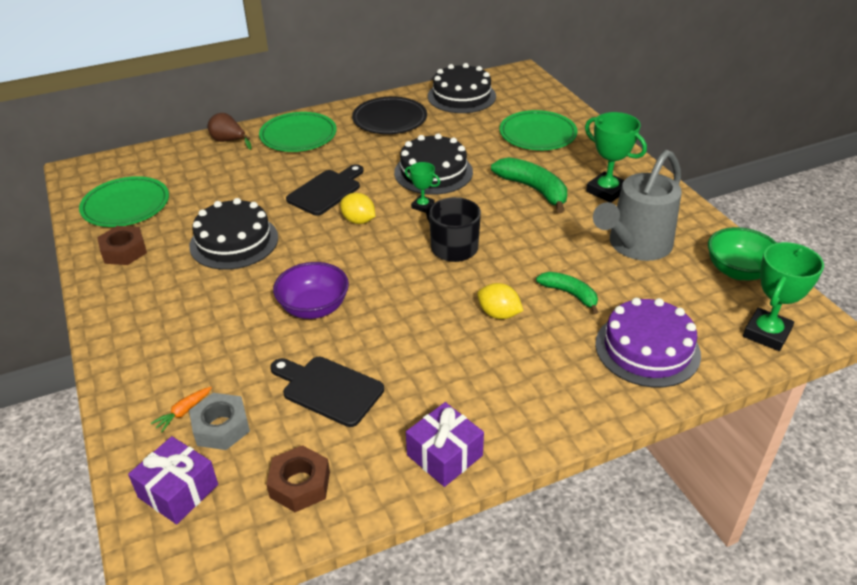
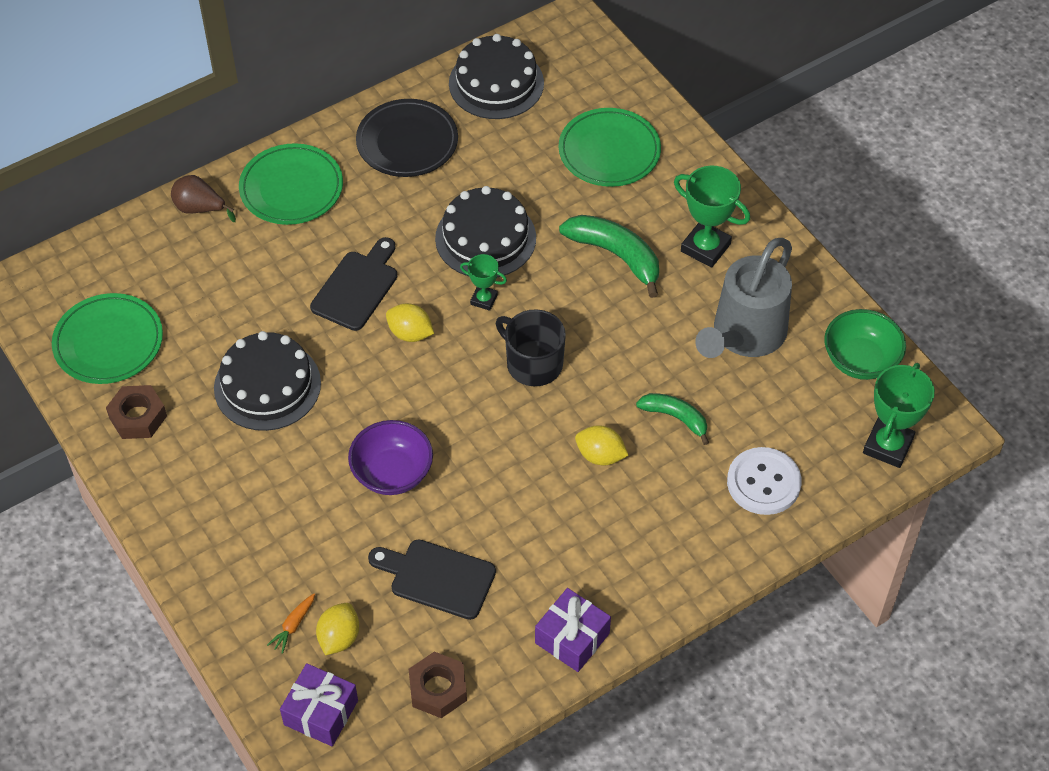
camera: 10 degrees left, 15 degrees up
(221, 427) = (339, 638): grey nut -> yellow lemon
(647, 349) = (763, 483): purple cake -> white button

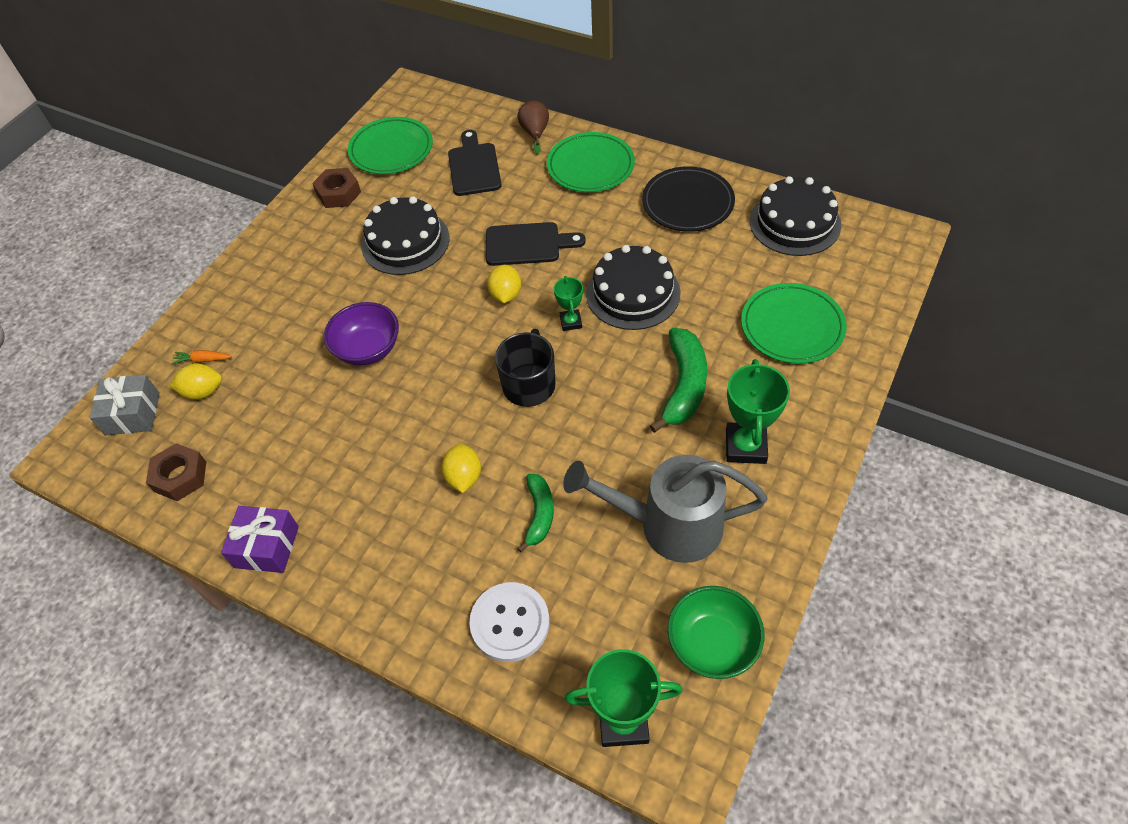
camera: 65 degrees right, 0 degrees up
(321, 712) = (133, 414): purple gift -> grey gift
(437, 578) = (284, 425): black cutting board -> black cutting board (474, 167)

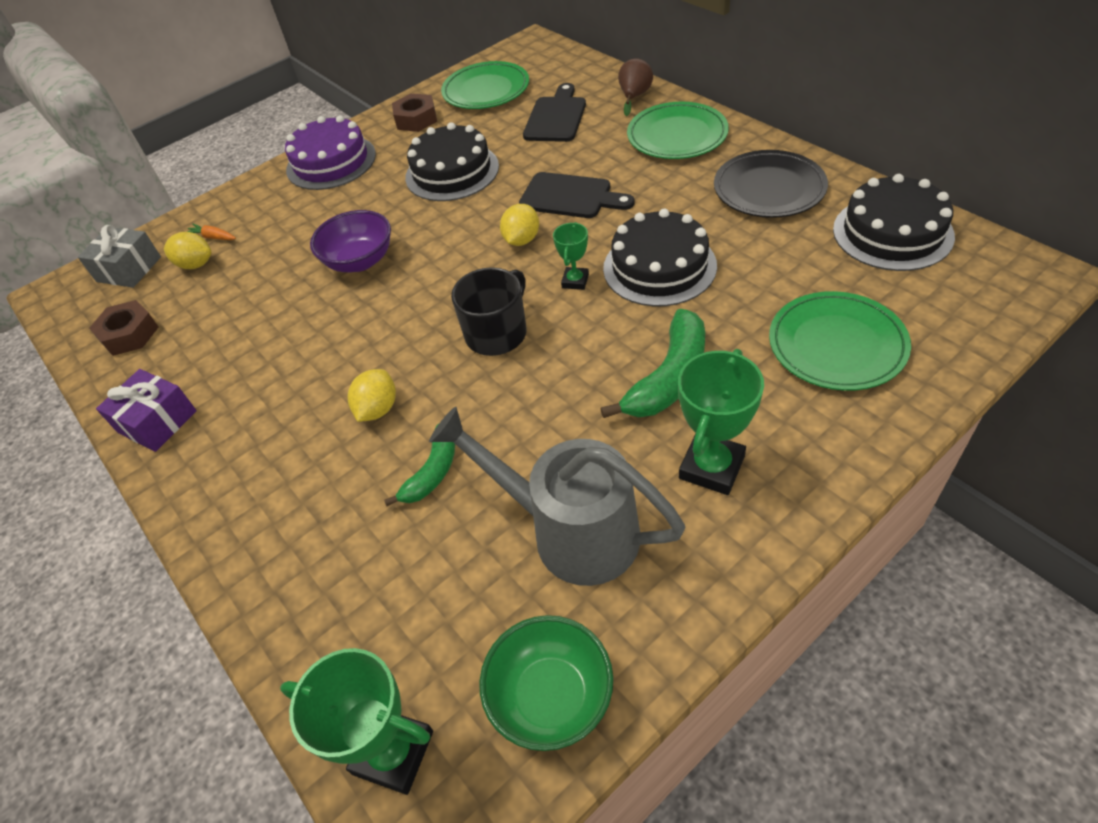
camera: 25 degrees right, 5 degrees down
(278, 256) = (331, 162): none -> purple cake
(510, 623) = (335, 582): white button -> none

